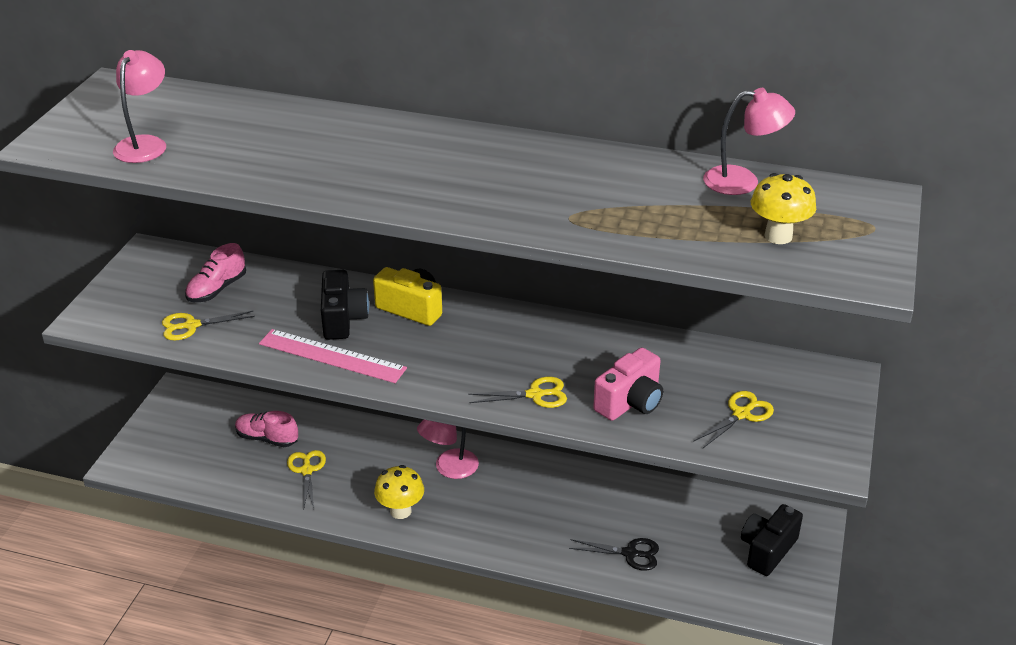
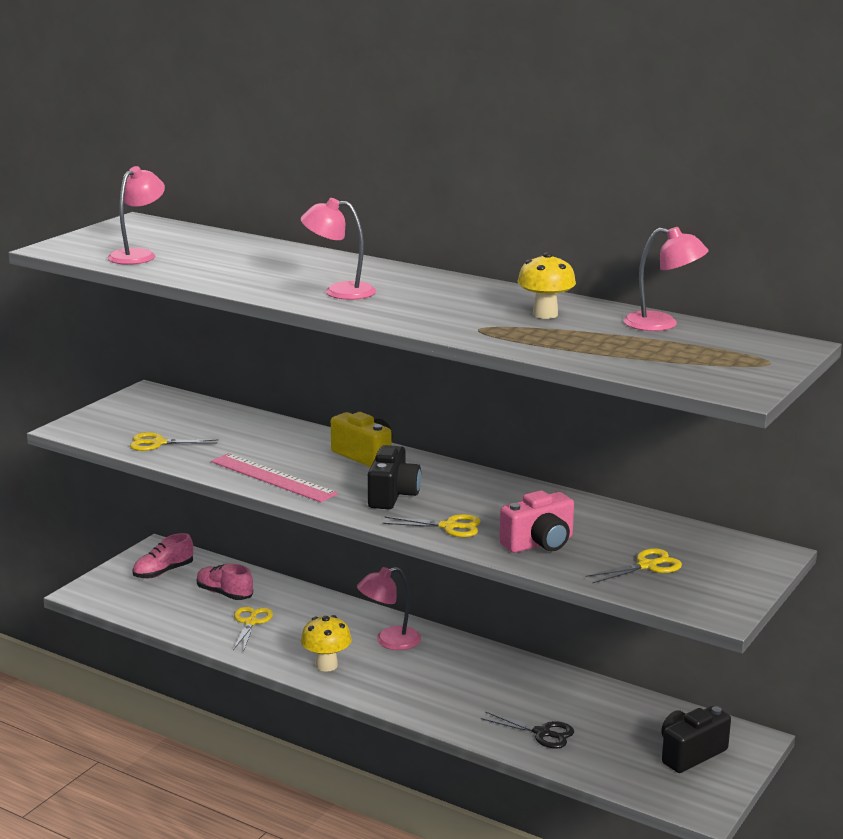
camera: 15 degrees right, 15 degrees down
(217, 289) = (194, 423): pink shoe -> pink shoe (163, 572)
(343, 319) = (297, 455): black camera -> black camera (392, 495)
(395, 176) = (339, 291): none -> pink lamp
(778, 236) = (669, 358): yellow mushroom -> yellow mushroom (545, 314)

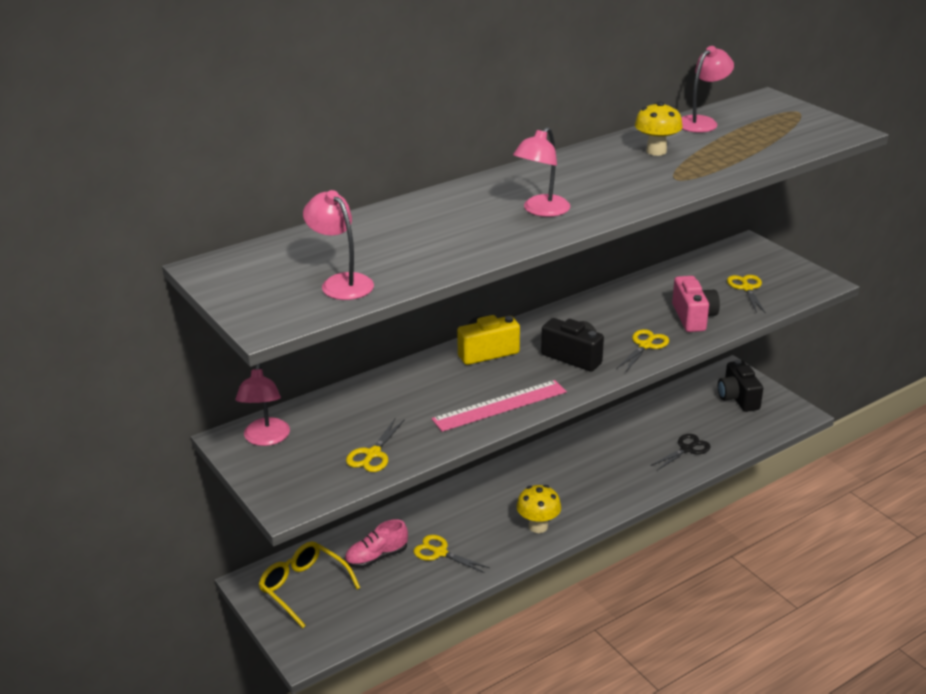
camera: 65 degrees left, 10 degrees up
(163, 572) = (304, 588): pink shoe -> yellow glasses
(389, 641) = (520, 484): pink lamp -> pink lamp (265, 439)

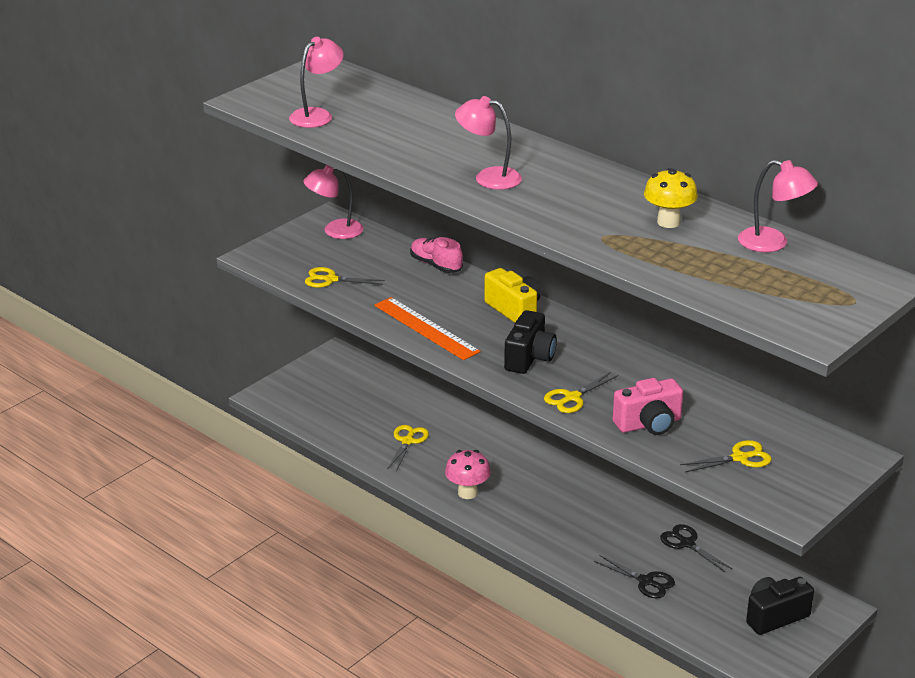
camera: 75 degrees right, 0 degrees up
(304, 588) = (337, 380): yellow glasses -> none
(376, 557) = (389, 408): pink shoe -> pink shoe (436, 265)
(500, 405) = (426, 328): pink ruler -> orange ruler
(538, 526) = (467, 493): yellow mushroom -> pink mushroom
(642, 419) = (687, 543): none -> black scissors
(645, 345) = (572, 398): yellow scissors -> yellow scissors turned 120 degrees clockwise

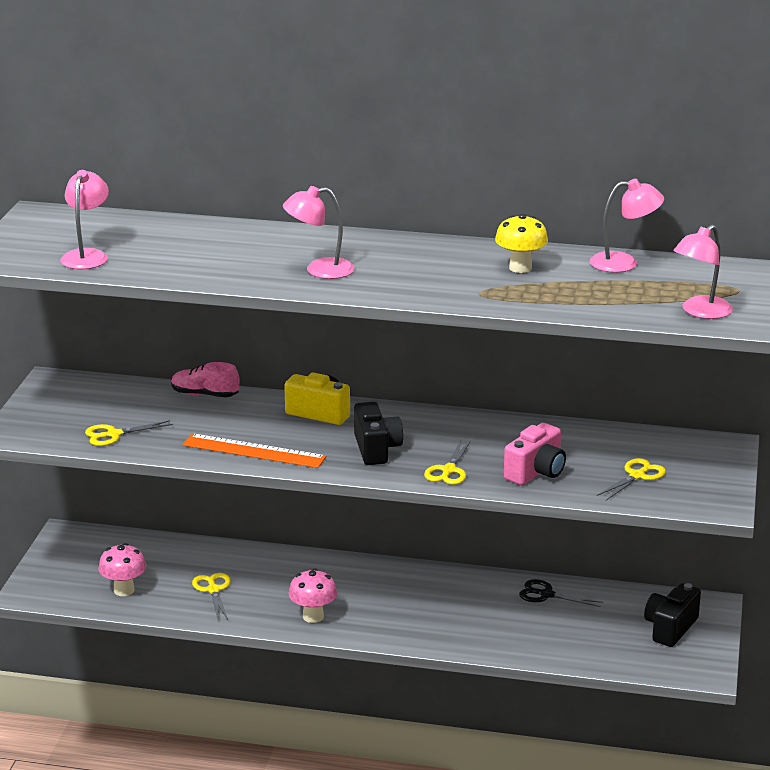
camera: 30 degrees left, 5 degrees down
(335, 231) = (71, 390): pink lamp -> pink lamp (700, 312)
(338, 418) = (124, 590): none -> pink mushroom
(646, 581) = (540, 637): black scissors -> none

